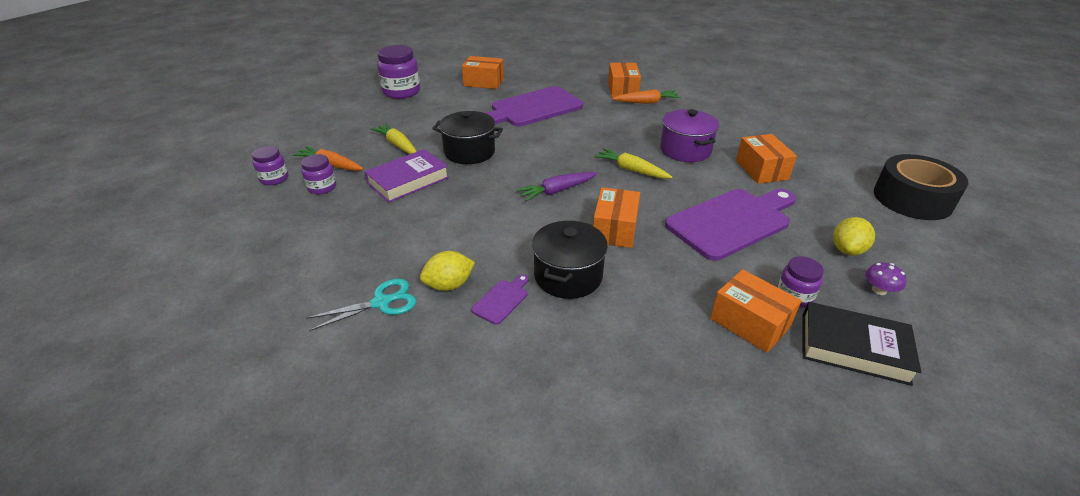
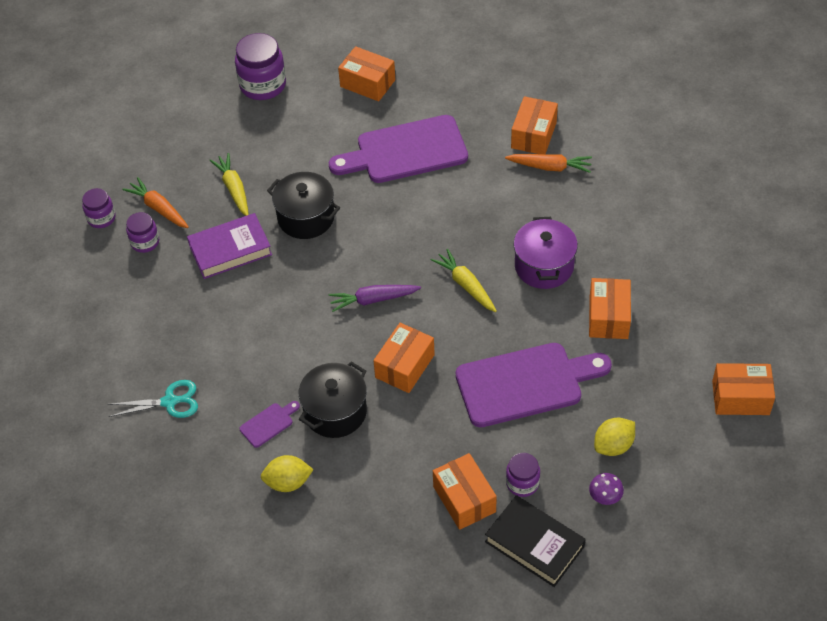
camera: 20 degrees right, 15 degrees up
(449, 285) = (230, 396): yellow lemon -> yellow lemon (288, 482)
(912, 199) = (740, 398): black tape -> orange box

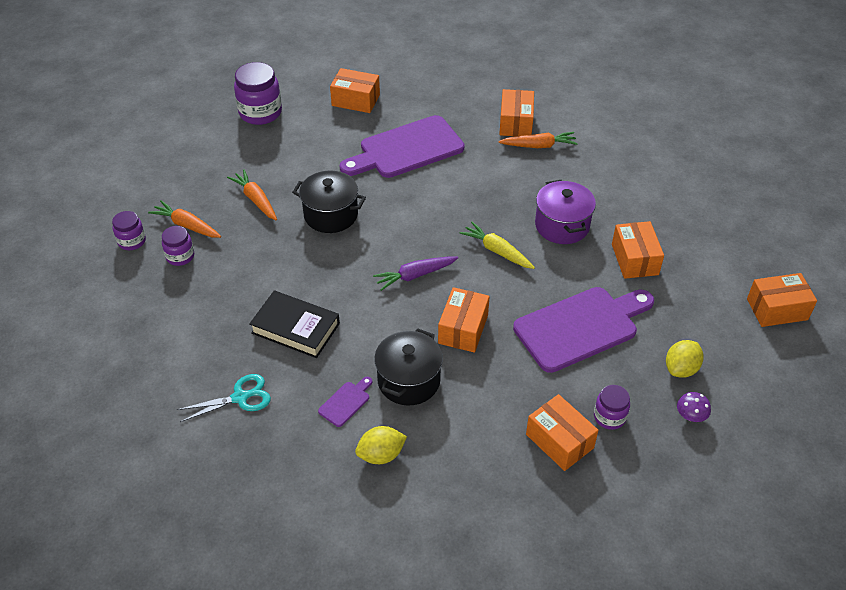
camera: 15 degrees left, 5 degrees down
(230, 250) = (266, 252): purple book -> none
(234, 189) = (255, 200): yellow carrot -> orange carrot
(534, 544) = (641, 472): black book -> black book (295, 328)

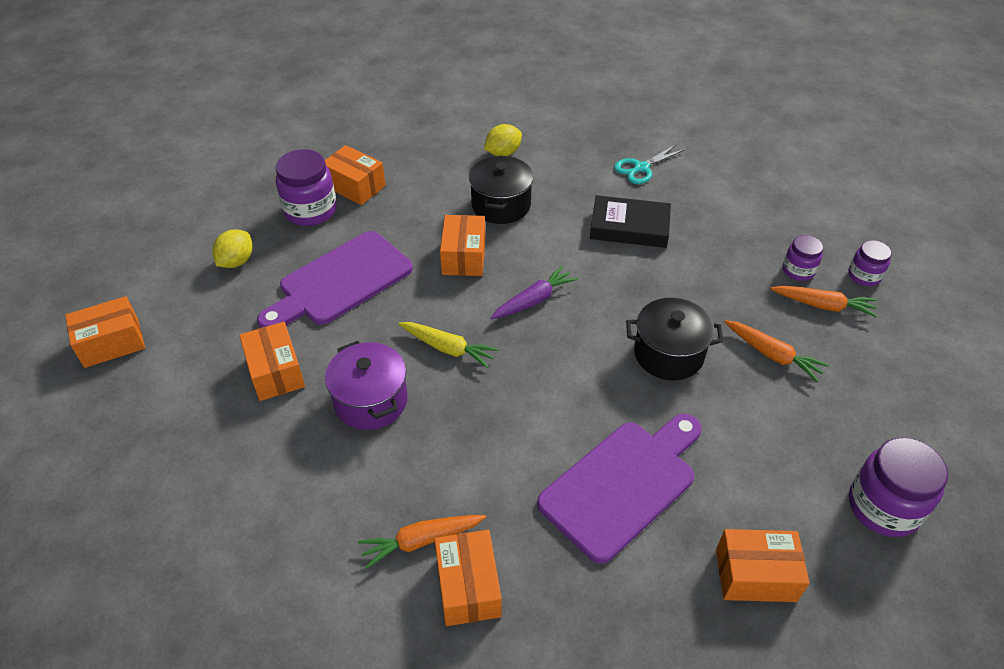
camera: 165 degrees right, 0 degrees up
(346, 402) = (549, 180): purple cutting board -> none
(609, 417) = (310, 210): purple jar -> purple jar, size x1.74
(690, 416) = (234, 224): purple mushroom -> none

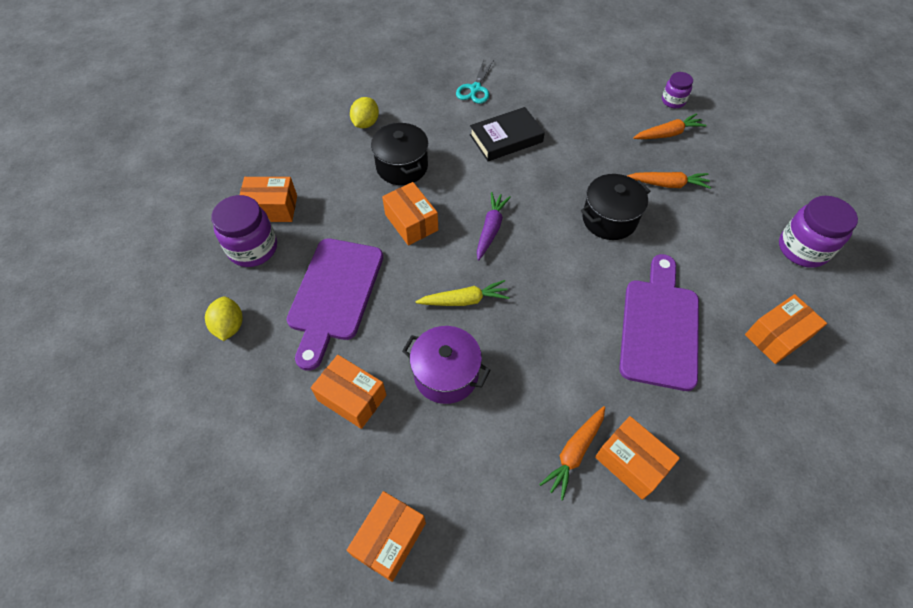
camera: 35 degrees left, 10 degrees up
(112, 343) = (183, 462): orange box -> orange box (389, 539)
(798, 270) = (634, 117): purple jar -> none

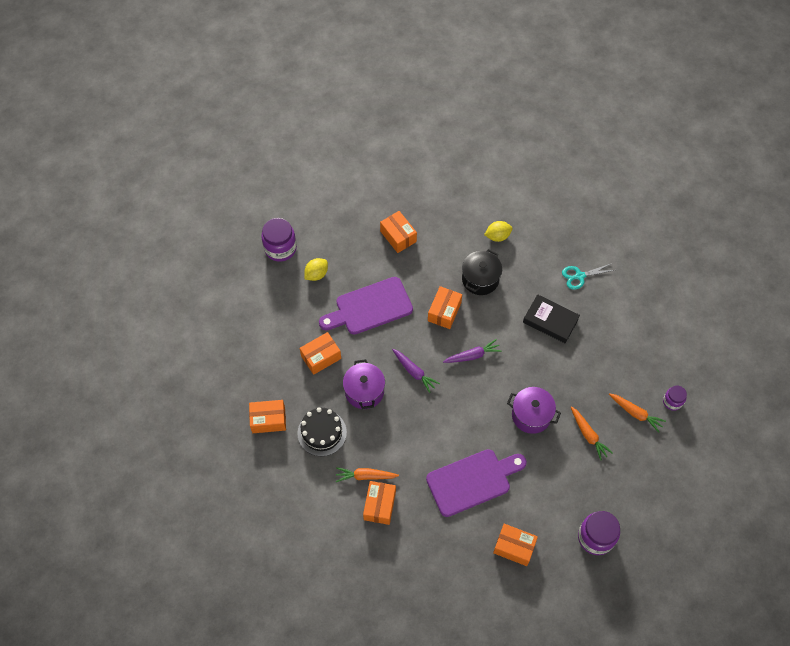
camera: 55 degrees right, 5 degrees up
(253, 248) = (367, 248): purple jar -> purple jar (280, 248)
(352, 398) = (321, 357): orange box -> orange box turned 60 degrees clockwise
(464, 300) = (414, 372): yellow carrot -> purple carrot
(467, 471) = (322, 432): none -> black cake
(609, 219) = (531, 415): black pot -> purple pot

